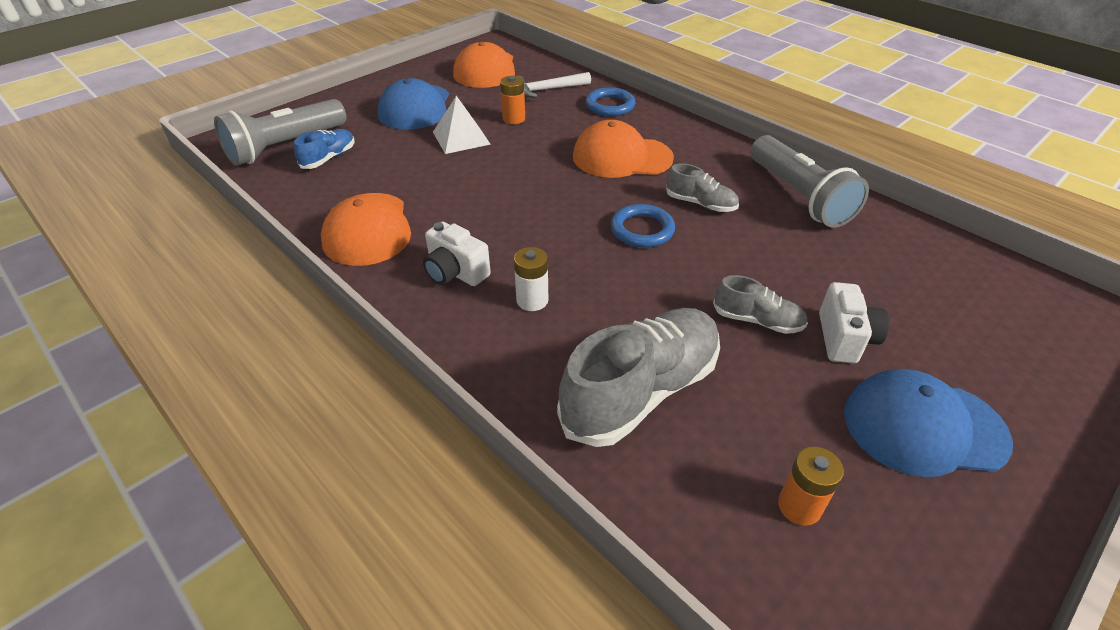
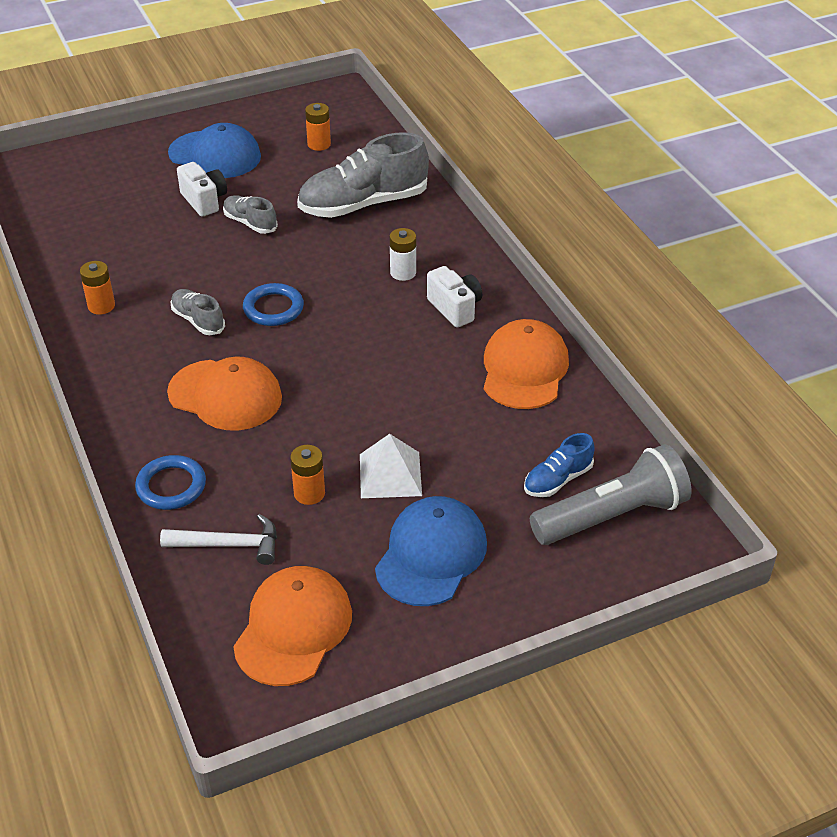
camera: 160 degrees left, 0 degrees up
(798, 196) = (101, 306): grey flashlight -> orange battery
(844, 338) = (204, 201): white camera -> white camera turned 120 degrees clockwise

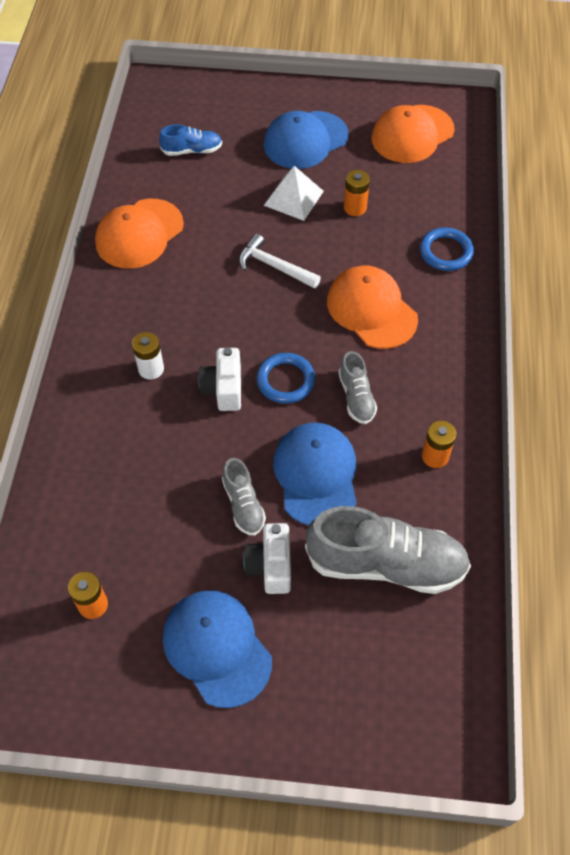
camera: 150 degrees left, 15 degrees up
(202, 259) = (316, 475): none -> blue cap
(229, 545) = (425, 196): white hammer -> white hammer (274, 266)
(363, 204) = (119, 476): grey shoe -> grey shoe (386, 563)
(455, 308) = (140, 311): white camera -> white camera (223, 389)
(612, 516) = (181, 117): grey flashlight -> none

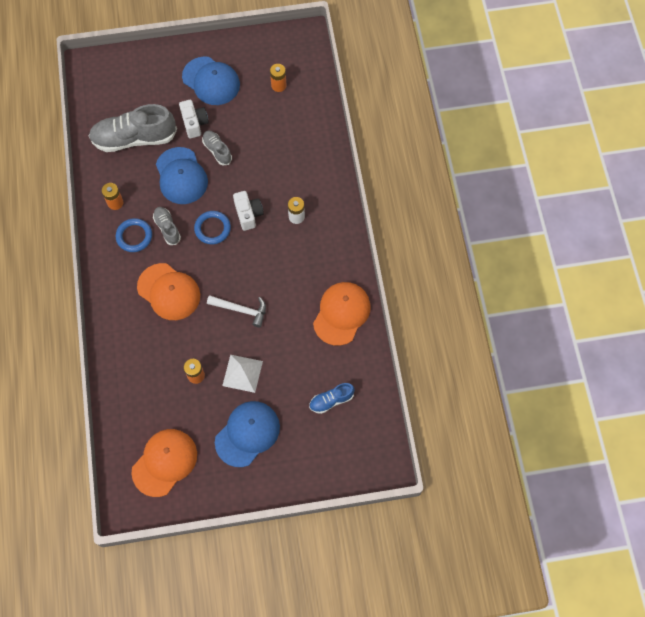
camera: 165 degrees right, 10 degrees up
(445, 252) = (125, 351): blue ring -> blue ring (134, 236)

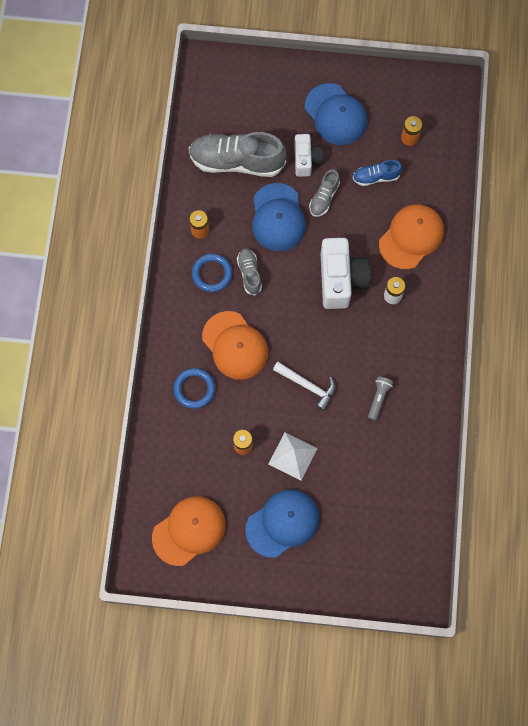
camera: 15 degrees right, 5 degrees up
(212, 228) = (298, 286): blue ring -> blue ring (194, 389)
(217, 150) = (324, 198): grey shoe -> grey shoe turned 135 degrees counterclockwise
(248, 214) = (340, 280): white camera -> white camera, size x1.65
(306, 305) = (379, 398): none -> grey flashlight
(331, 400) = (380, 511): blue shoe -> blue shoe (376, 177)
(341, 313) = (415, 418): orange cap -> orange cap (411, 237)

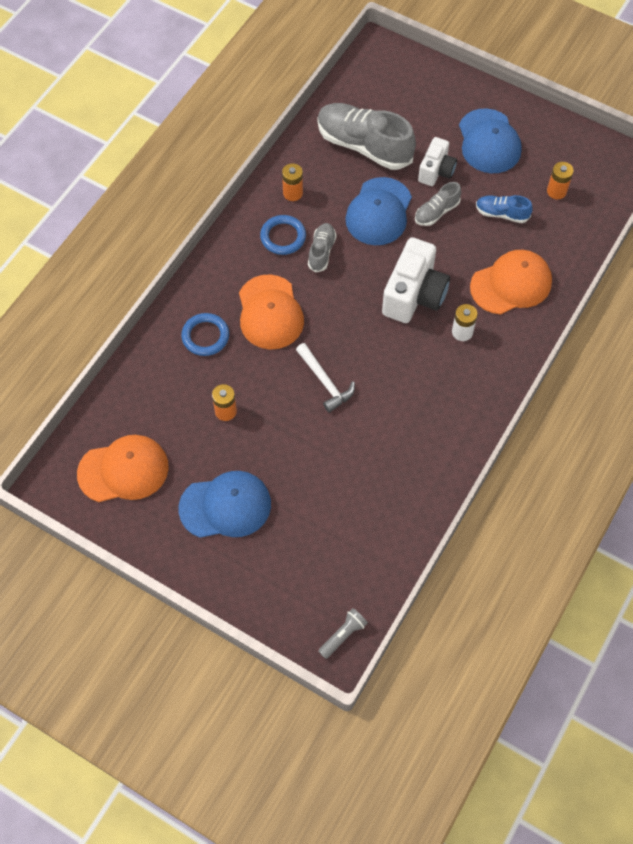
camera: 25 degrees right, 10 degrees down
(293, 456) = (272, 444): white pyramid -> none
(379, 398) = (395, 426): grey flashlight -> grey flashlight (343, 635)

